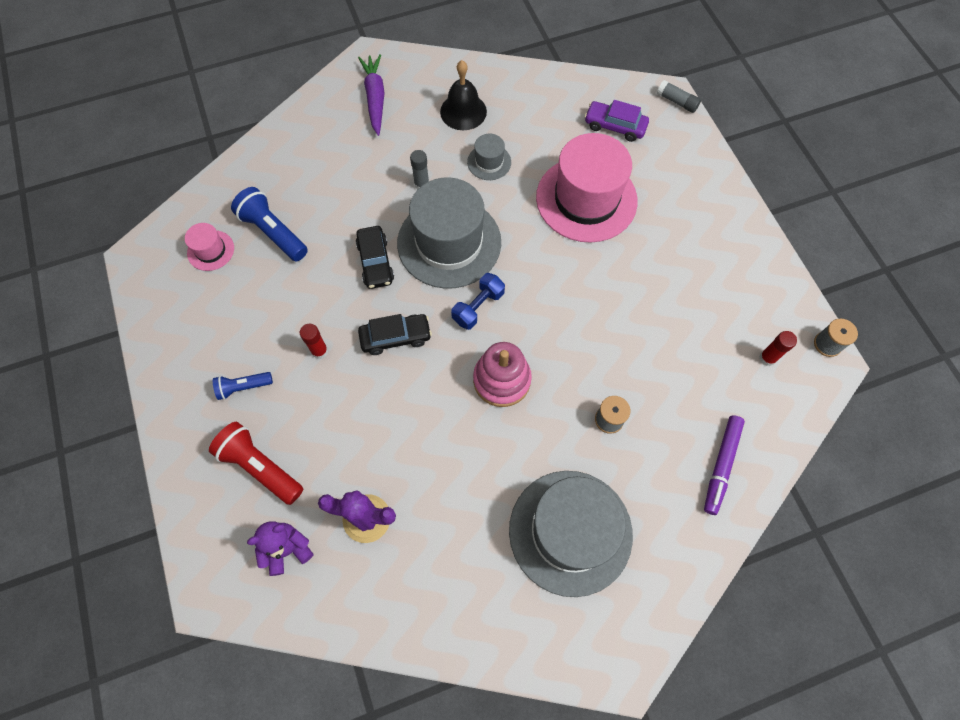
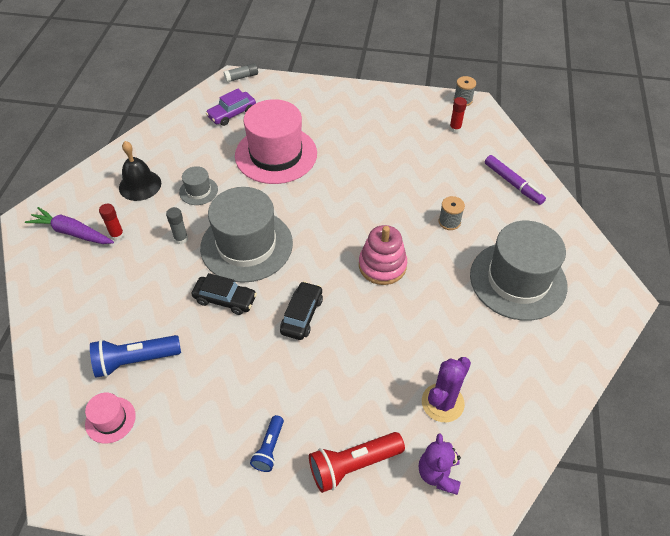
camera: 60 degrees left, 15 degrees down
(320, 351) = (276, 374): red glue stick -> red glue stick (117, 235)
(478, 307) = (314, 253): blue dumbbell -> none

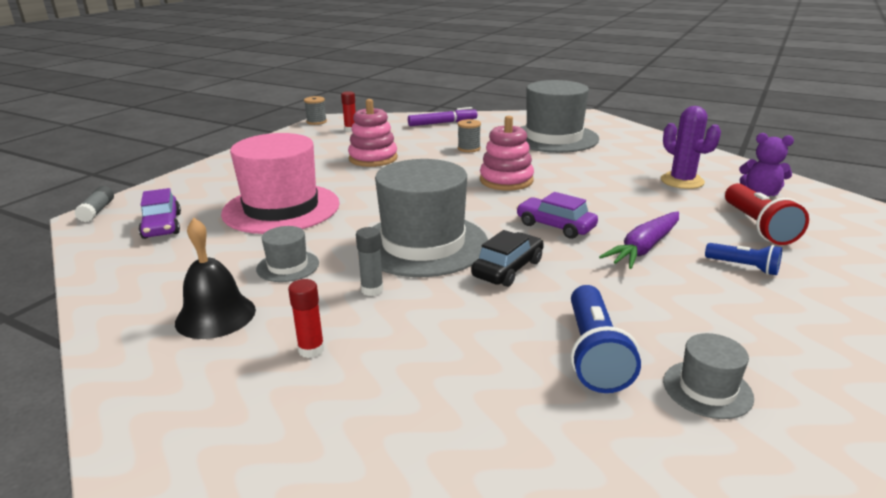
camera: 70 degrees left, 25 degrees down
(72, 232) = (255, 405): purple carrot -> purple carrot (644, 248)
(110, 420) = (707, 389): pink hat -> grey hat
(302, 315) = (555, 226): black car -> purple car
(391, 167) = (373, 158): none -> pink stacking toy

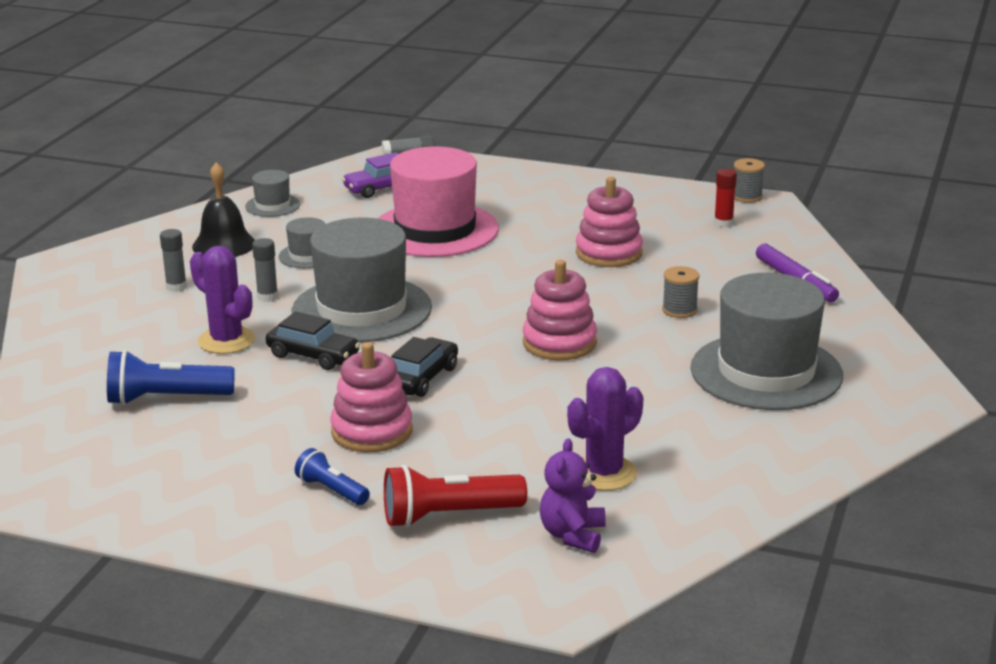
camera: 80 degrees right, 0 degrees up
(311, 350) = (176, 287): red glue stick -> grey glue stick
(465, 315) = (226, 341): none -> purple cactus
(555, 226) = (421, 378): purple car -> black car
(644, 248) = (372, 431): purple carrot -> pink stacking toy
(707, 389) = (115, 446): grey hat -> grey hat (272, 205)
(743, 267) = (331, 490): blue flashlight -> blue flashlight turned 105 degrees clockwise

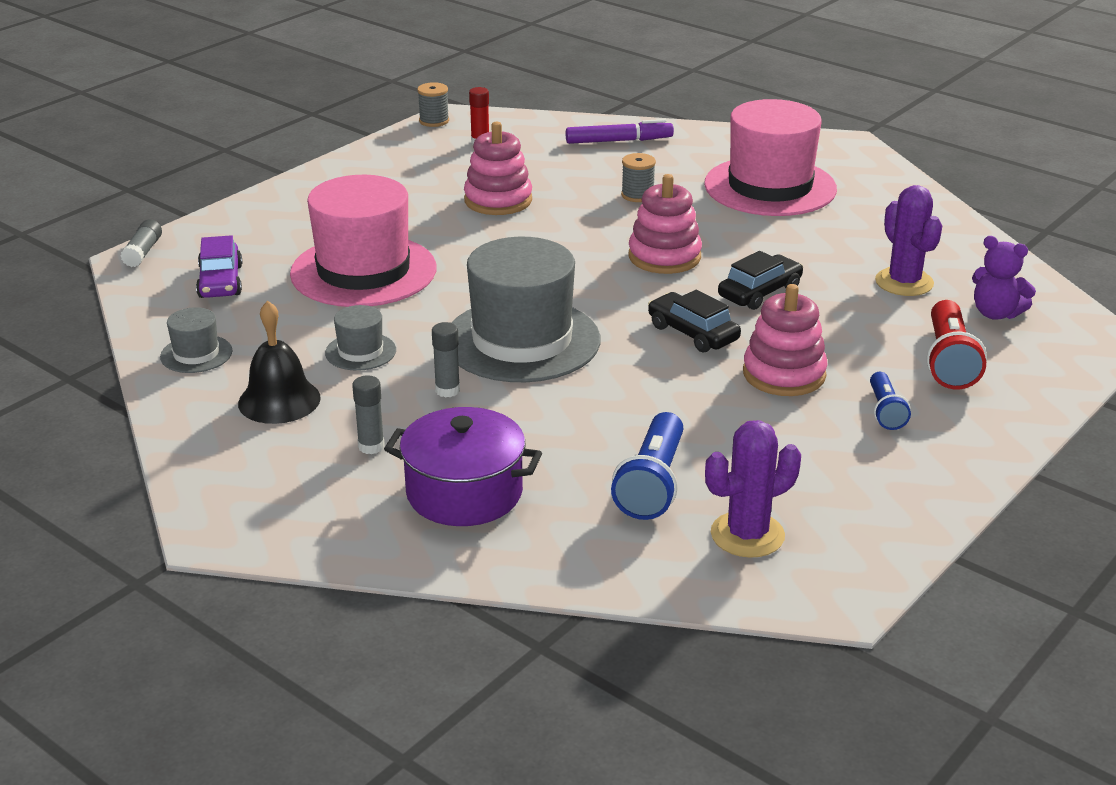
camera: 70 degrees left, 5 degrees up
(128, 330) = (464, 493): none -> purple pot
(226, 341) = (538, 429): purple cactus -> purple cactus (747, 535)
(313, 355) = (608, 382): black car -> black car (760, 292)
(331, 490) = (885, 411): blue flashlight -> blue flashlight turned 60 degrees counterclockwise
(766, 372) = (770, 187): grey hat -> pink hat

